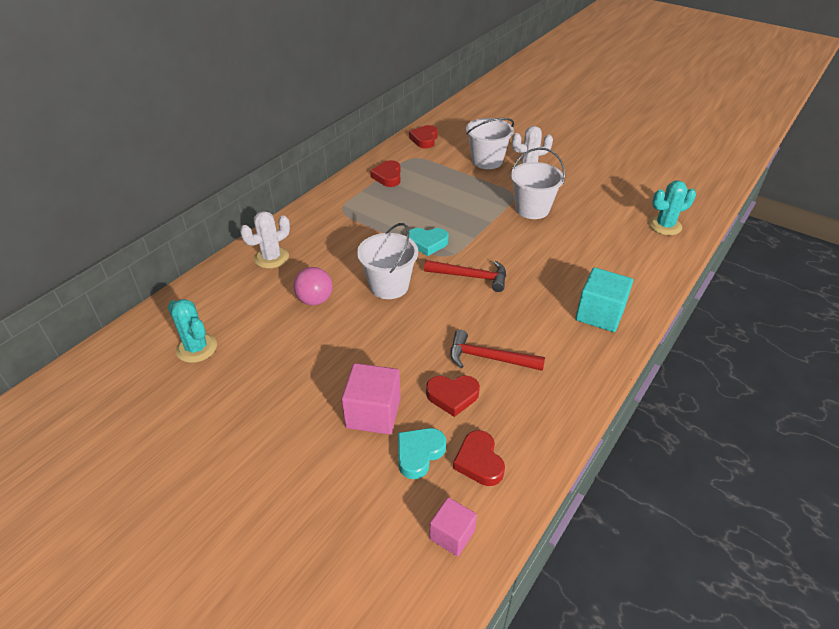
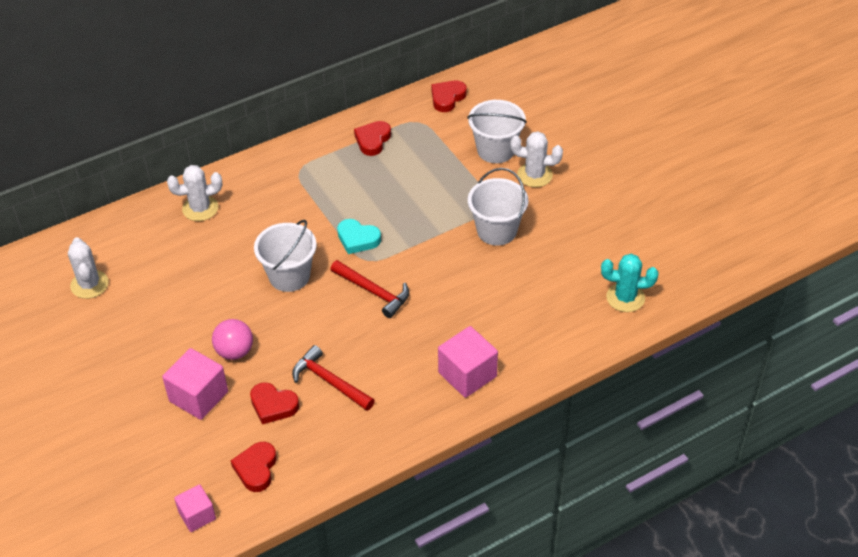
camera: 25 degrees right, 5 degrees up
(196, 348) = (89, 284): turquoise cactus -> white cactus
(315, 300) = (213, 269): pink ball -> pink ball (235, 351)
(419, 454) = (213, 444): turquoise heart -> none
(599, 314) = (467, 374): turquoise cube -> pink cube

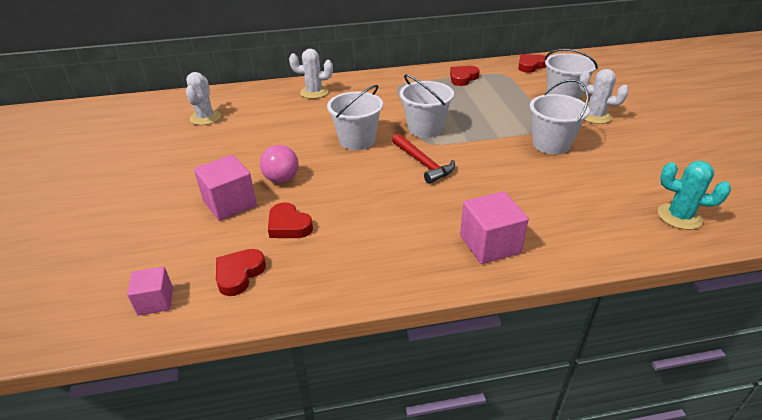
camera: 20 degrees right, 10 degrees down
(329, 382) = (350, 219): red hammer -> none
(357, 239) = (425, 128): turquoise heart -> white bucket

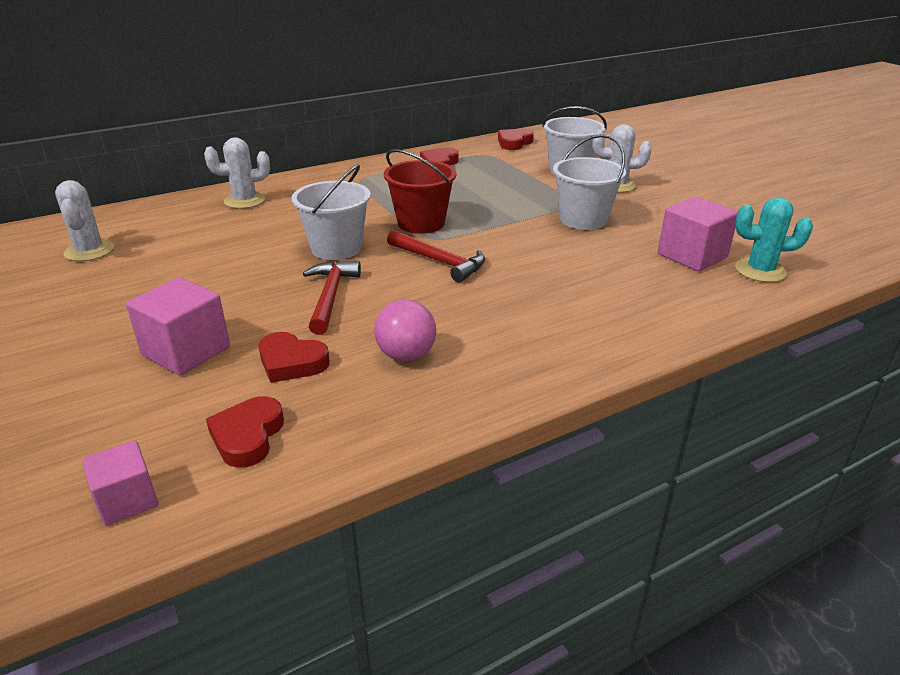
camera: 20 degrees left, 5 degrees down
(282, 179) = (251, 309): pink ball -> pink ball (406, 355)
(335, 179) = (330, 296): none -> red hammer
(425, 128) = (421, 223): white bucket -> red bucket
(490, 244) = (571, 335): pink cube -> pink cube (692, 256)

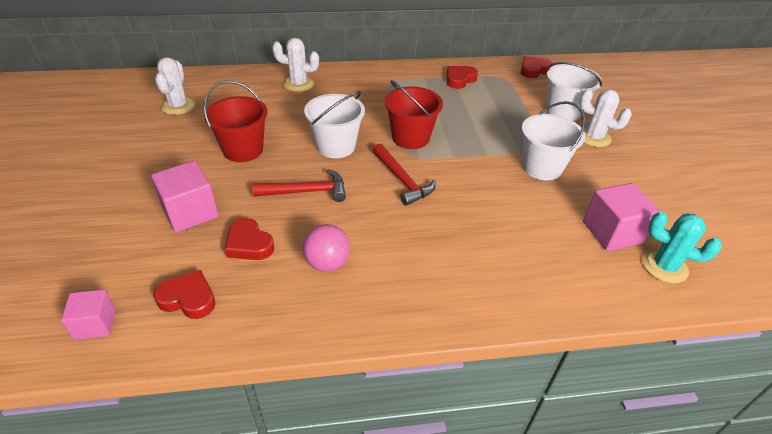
camera: 20 degrees right, 10 degrees up
(216, 275) = (243, 150): none -> red bucket
(248, 436) = (188, 298): red heart -> red heart turned 75 degrees clockwise
(330, 296) = (306, 191): red hammer -> red hammer turned 60 degrees clockwise

